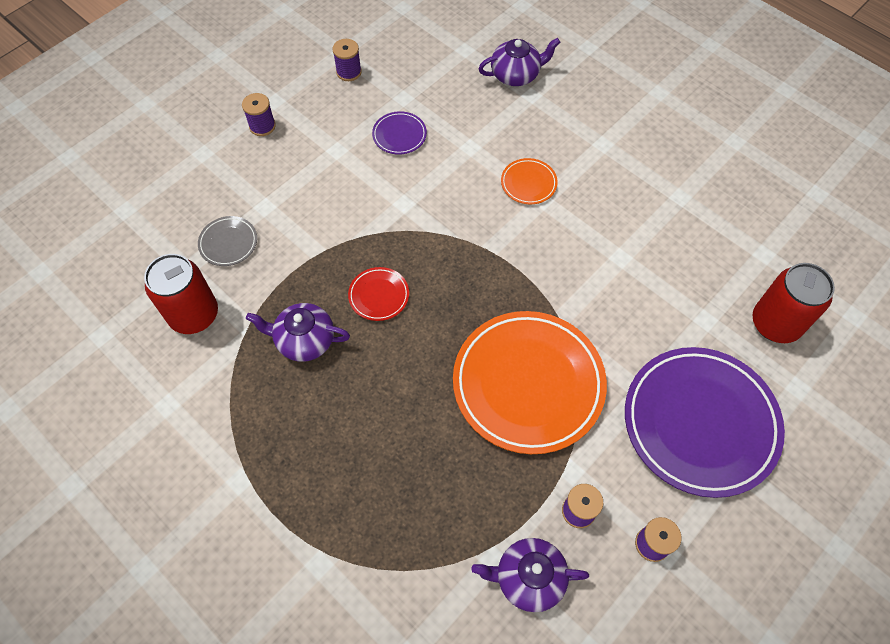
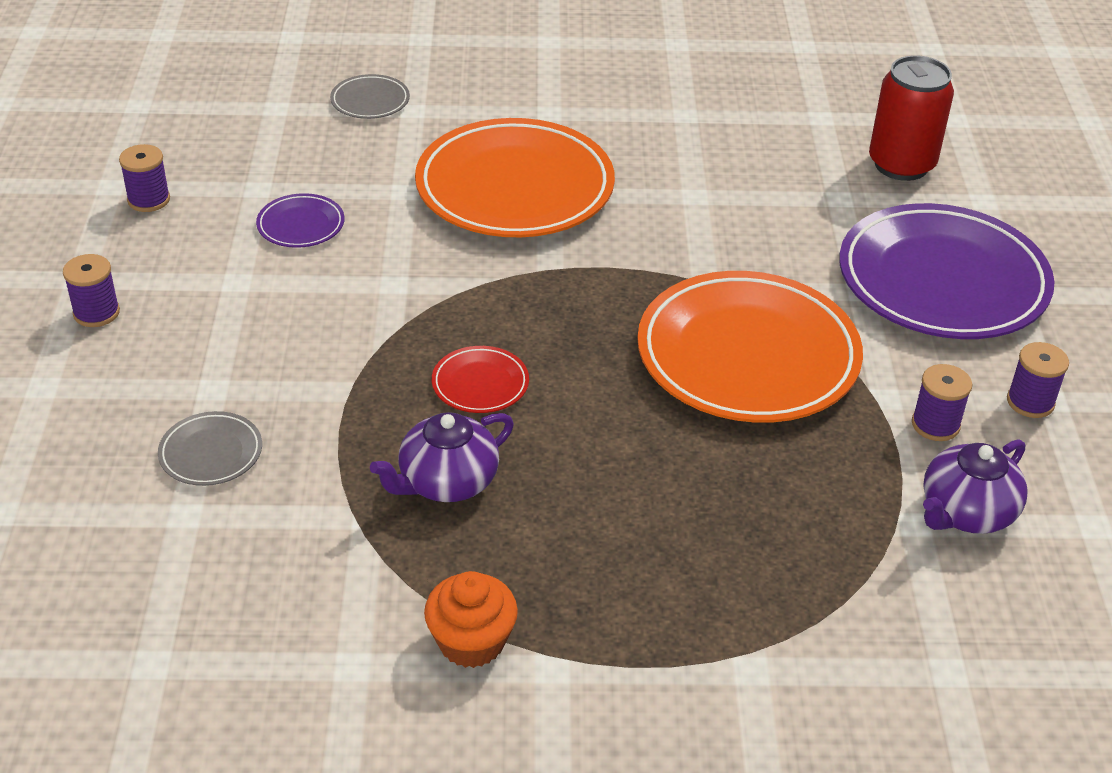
camera: 45 degrees left, 20 degrees down
(194, 315) = (263, 552): red can -> none
(222, 436) = (471, 641): none -> orange cupcake
(516, 75) = (370, 101): purple teapot -> grey plate
(528, 183) = (515, 187): orange plate -> orange plate, size x2.35

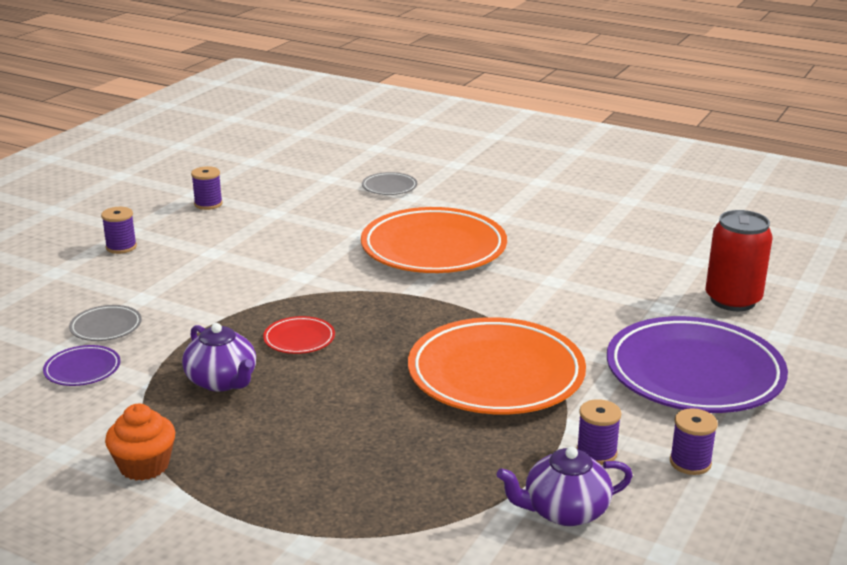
camera: 30 degrees right, 15 degrees down
(301, 225) = (280, 235): purple plate -> purple plate (82, 369)
(446, 482) = (222, 381): purple teapot -> purple teapot turned 120 degrees counterclockwise

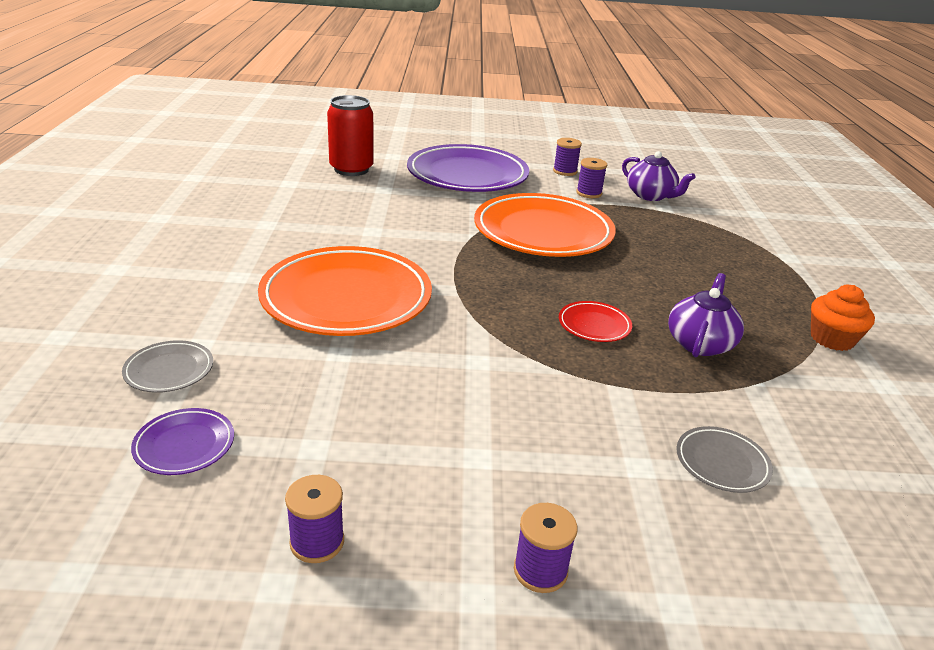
camera: 120 degrees left, 5 degrees up
(82, 369) = (798, 437): purple plate -> purple plate (184, 445)

